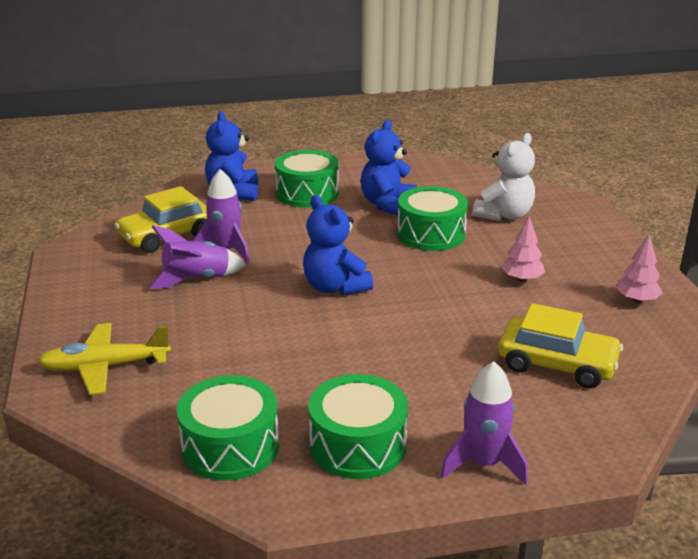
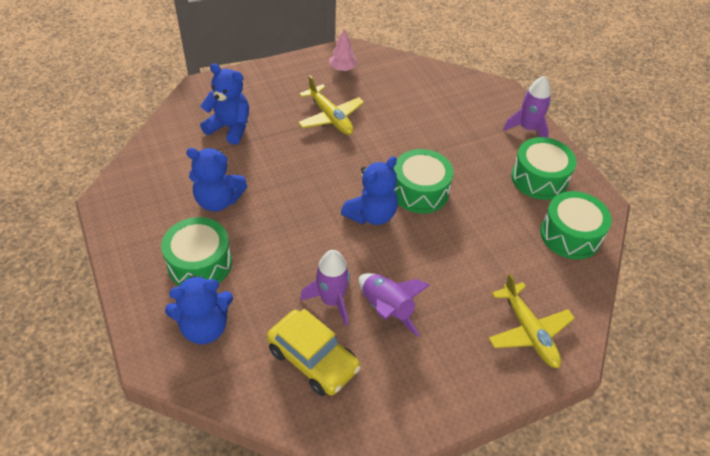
camera: 105 degrees left, 20 degrees up
(431, 234) = (271, 168): green drum -> green drum (420, 191)
(504, 215) = (230, 128): white teddy bear -> blue teddy bear
(522, 279) = (330, 117): pink tree -> yellow plane
(557, 364) = (426, 102): yellow car -> none

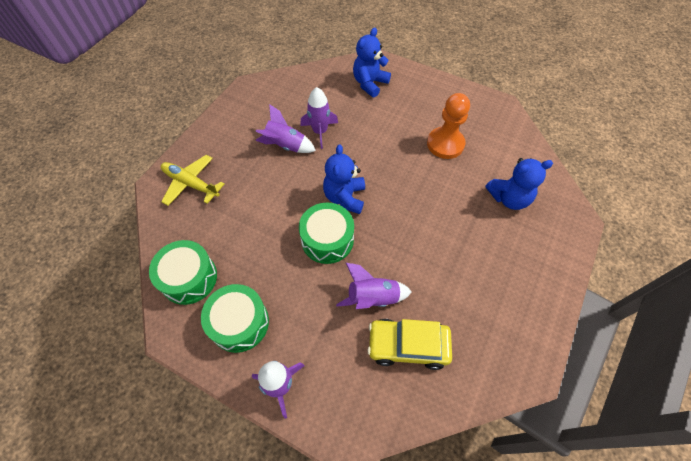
camera: 145 degrees right, 10 degrees up
(200, 263) = (409, 107): green drum -> none
(218, 200) = (445, 144): blue teddy bear -> orange pawn
(313, 359) = (303, 101): yellow car -> yellow car (408, 345)
(330, 117) = (456, 263): yellow plane -> none
(342, 69) = (509, 333): pink tree -> none
(418, 135) = (373, 298): none -> purple rocket

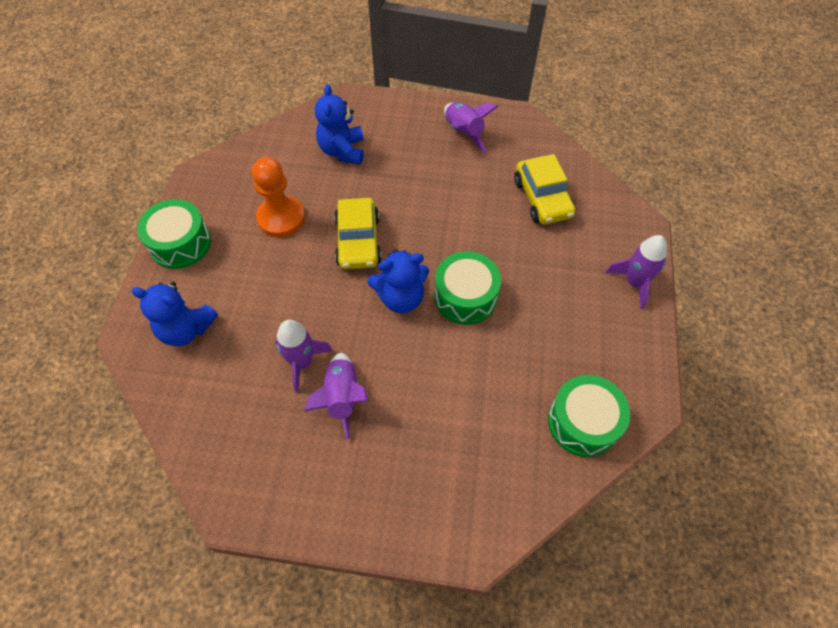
camera: 110 degrees left, 0 degrees up
(191, 184) = (455, 497): yellow plane -> none
(239, 323) = (601, 344): green drum -> green drum (180, 243)
(373, 298) = (511, 236): purple rocket -> purple rocket (463, 133)
(407, 185) = (358, 241): none -> yellow car
(509, 198) = (342, 151): blue teddy bear -> blue teddy bear turned 150 degrees counterclockwise

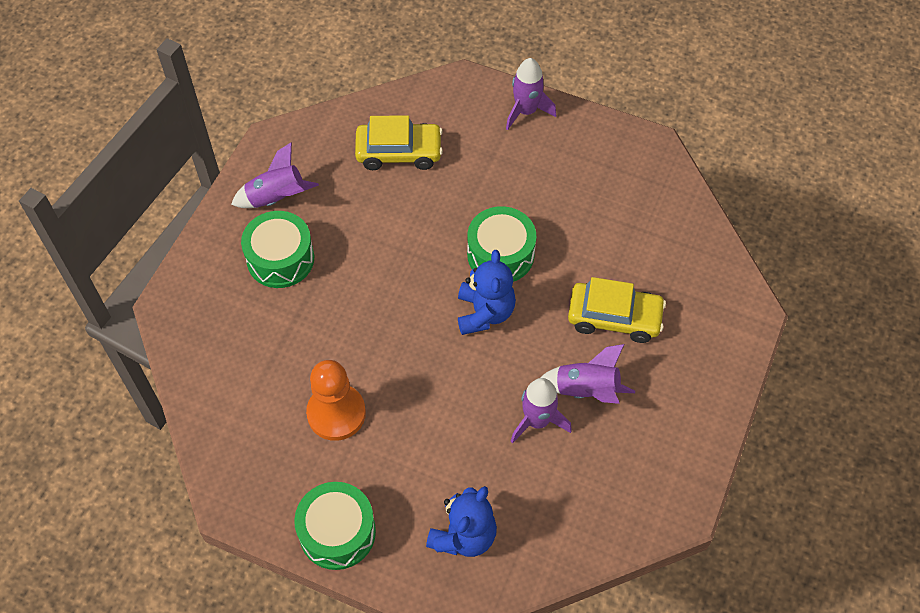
camera: 75 degrees left, 0 degrees up
(342, 151) = (255, 329): blue teddy bear -> none
(358, 241) = (398, 338): yellow car -> yellow car (614, 318)
(583, 422) = (657, 198): green drum -> green drum (280, 259)

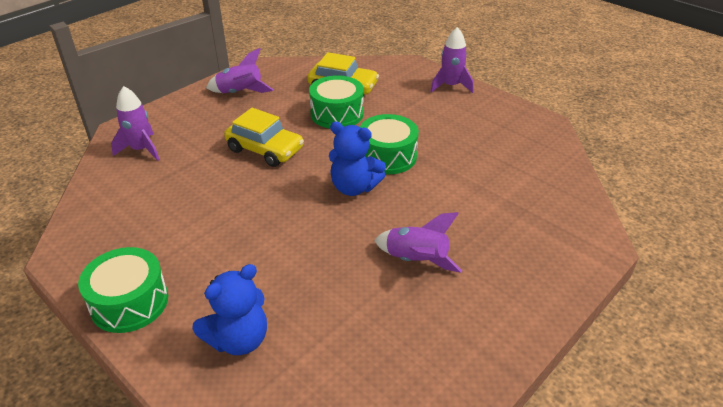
camera: 20 degrees right, 20 degrees down
(280, 259) = (218, 122): green drum -> green drum (337, 114)
(336, 413) = (191, 220): orange pawn -> none
(484, 313) = (354, 187): blue teddy bear -> blue teddy bear turned 90 degrees clockwise
(537, 421) = (359, 270): purple rocket -> purple rocket (141, 149)
(614, 318) = (466, 217): yellow car -> yellow car (265, 149)

